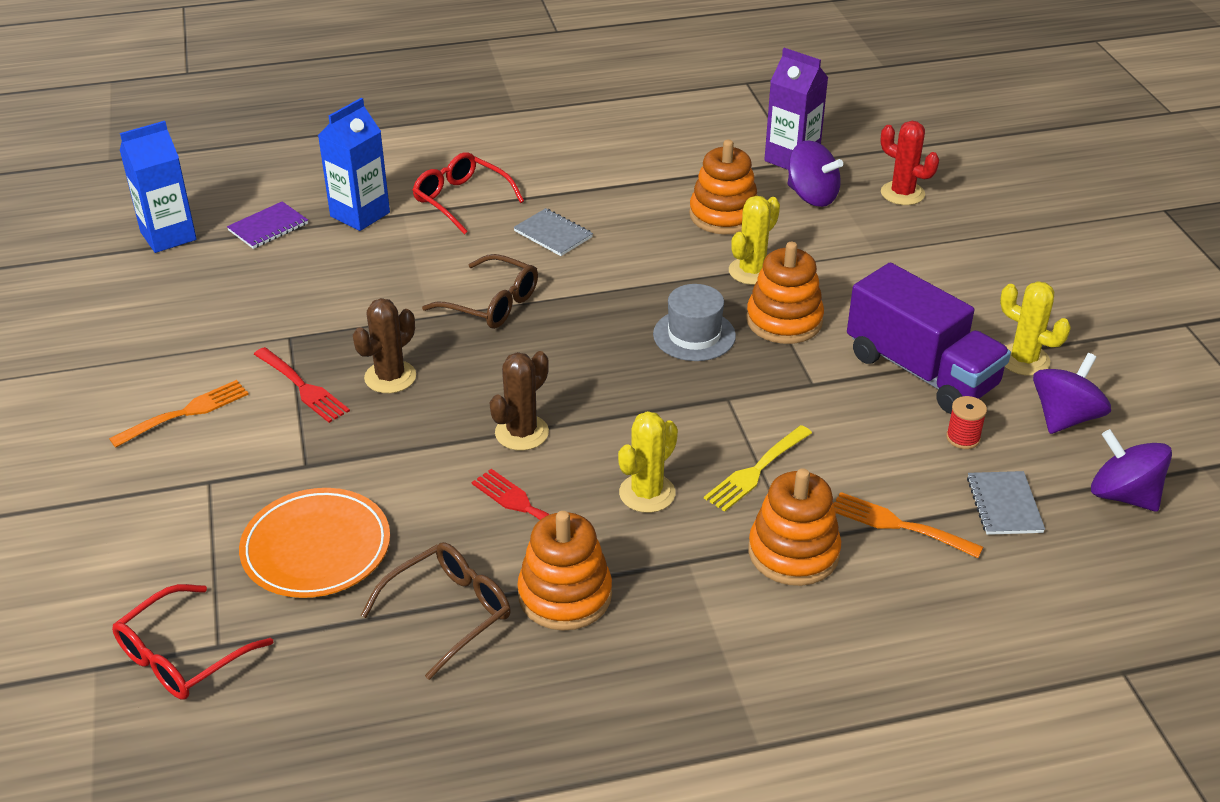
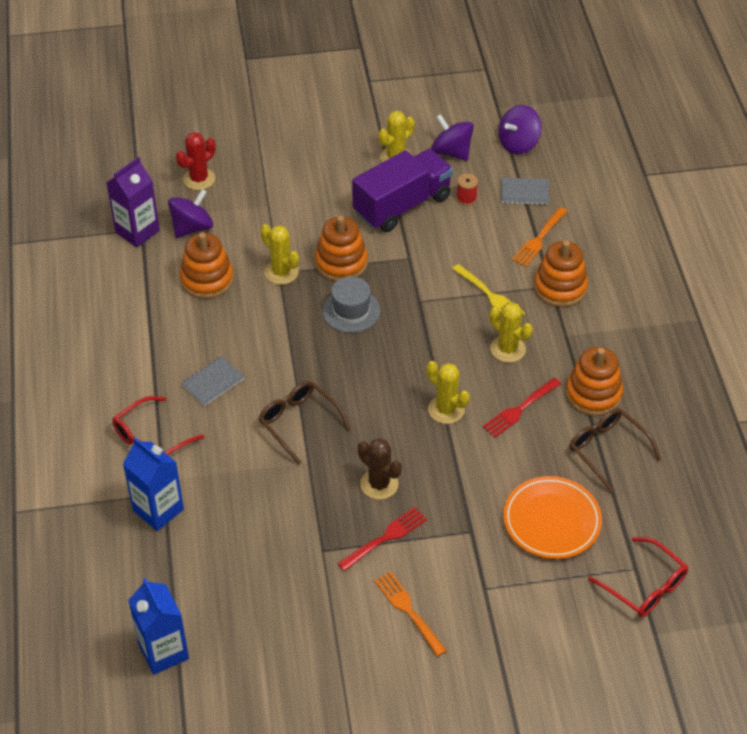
camera: 85 degrees left, 10 degrees up
(268, 227) = (164, 576): purple notebook -> none
(492, 304) = (298, 422): brown glasses -> brown glasses turned 75 degrees counterclockwise
(522, 433) = (446, 409): brown cactus -> yellow cactus

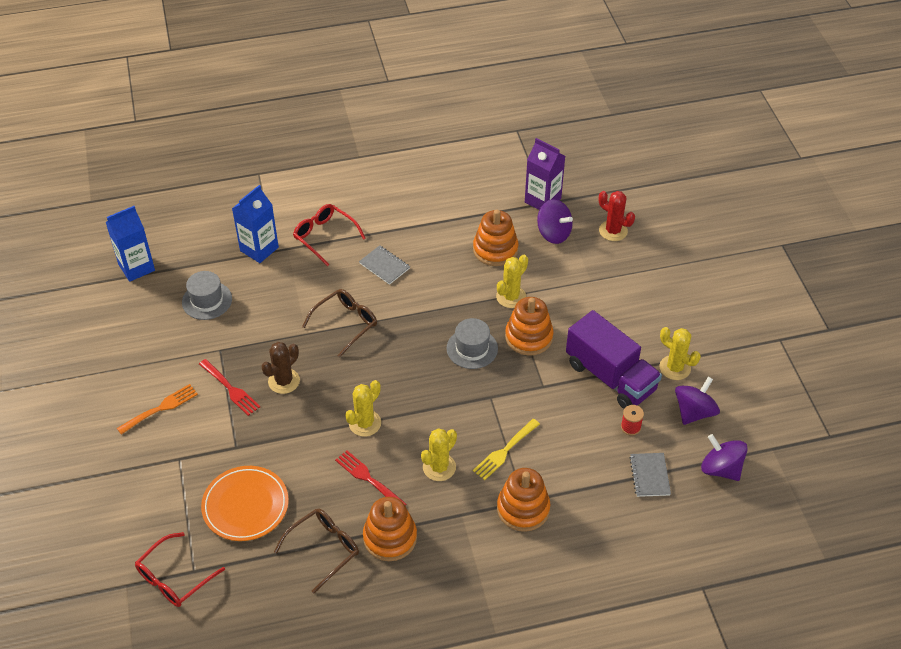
camera: 85 degrees right, 0 degrees up
(238, 566) = (207, 300): none -> grey hat
(539, 239) = (586, 490): orange fork -> none

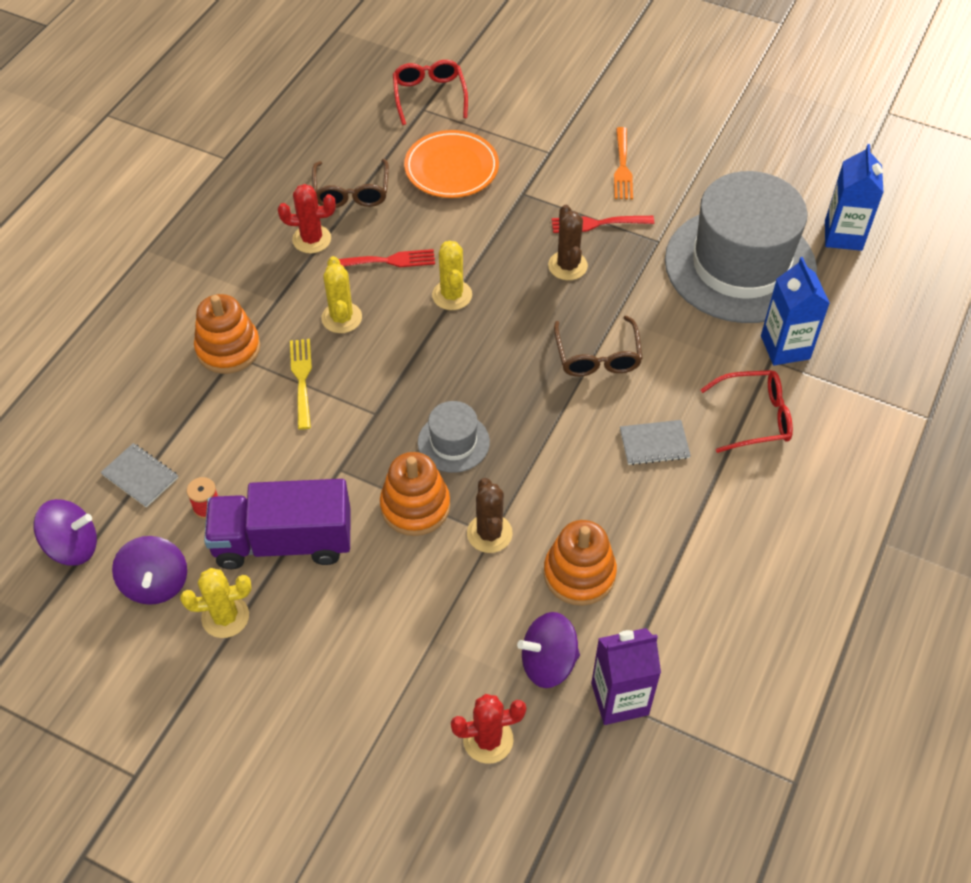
camera: 130 degrees right, 5 degrees up
(207, 300) = (740, 265): grey hat -> grey hat, size x2.31
(390, 538) = (312, 239): orange stacking toy -> red cactus
(511, 297) = (489, 533): yellow cactus -> brown cactus

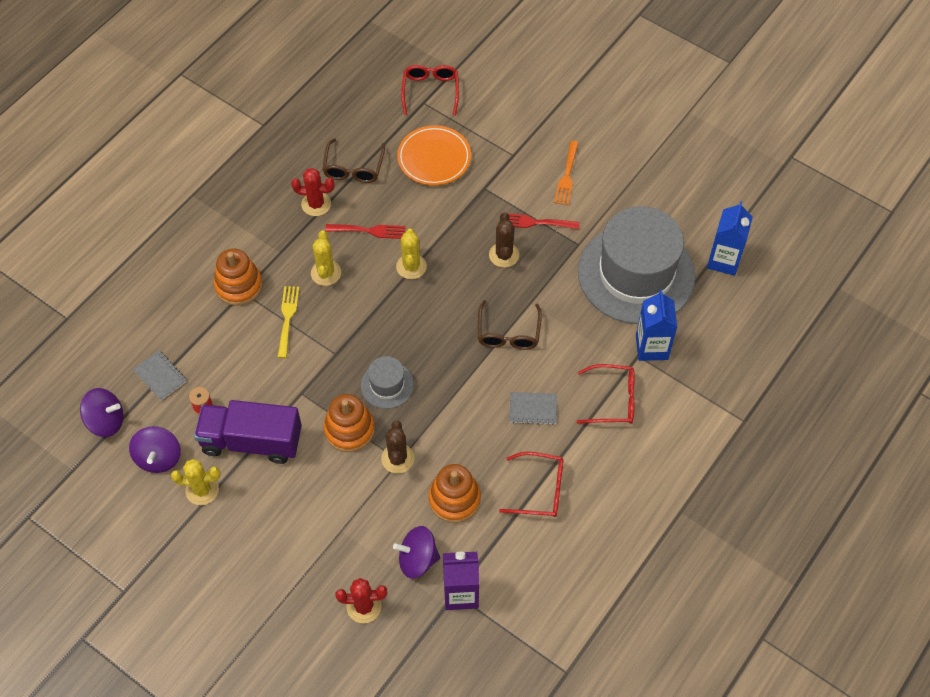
camera: 10 degrees right, 5 degrees up
(691, 544) = (540, 490): none -> red glasses

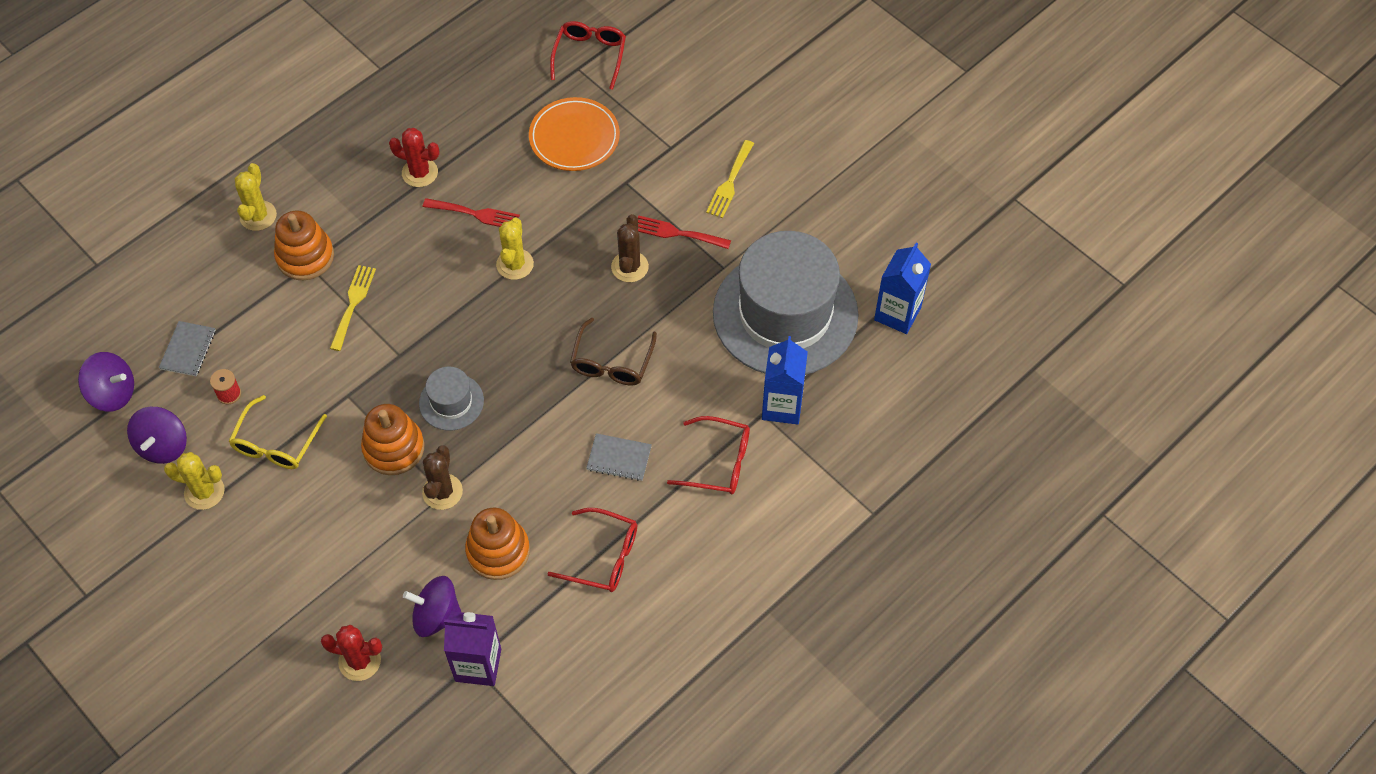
camera: 10 degrees right, 0 degrees up
(160, 376) = (188, 350): grey notebook -> grey notebook turned 45 degrees clockwise
(252, 441) = (276, 443): purple truck -> yellow glasses
(326, 273) = (411, 257): yellow cactus -> yellow cactus (258, 216)
(353, 168) = (475, 136): brown glasses -> none
(567, 176) = (730, 182): orange fork -> yellow fork

